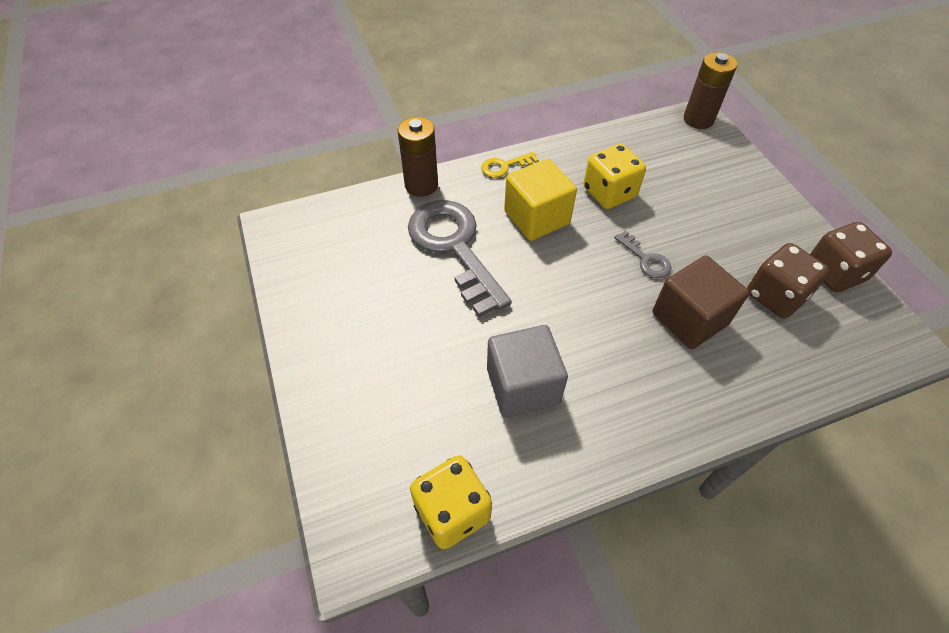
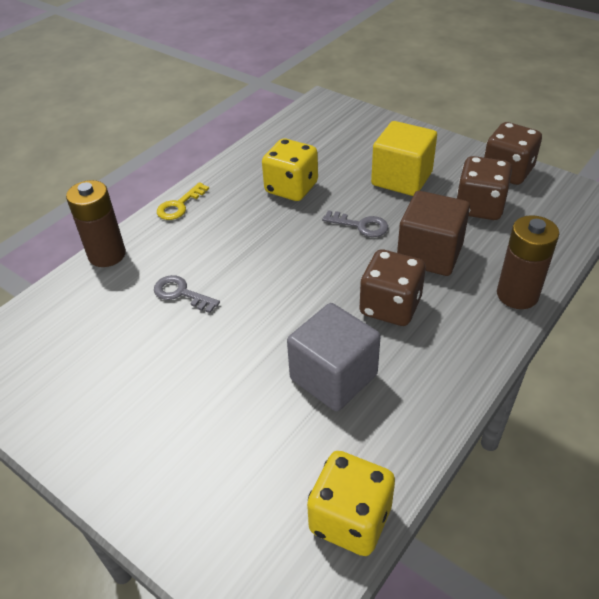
camera: 30 degrees left, 10 degrees down
(454, 247) = (181, 293): grey key -> grey key, size x0.44
(536, 218) = (242, 234): yellow cube -> yellow cube (402, 178)
(616, 350) = (390, 306): none -> brown dice
(698, 119) = (323, 104): brown battery -> brown battery (517, 295)

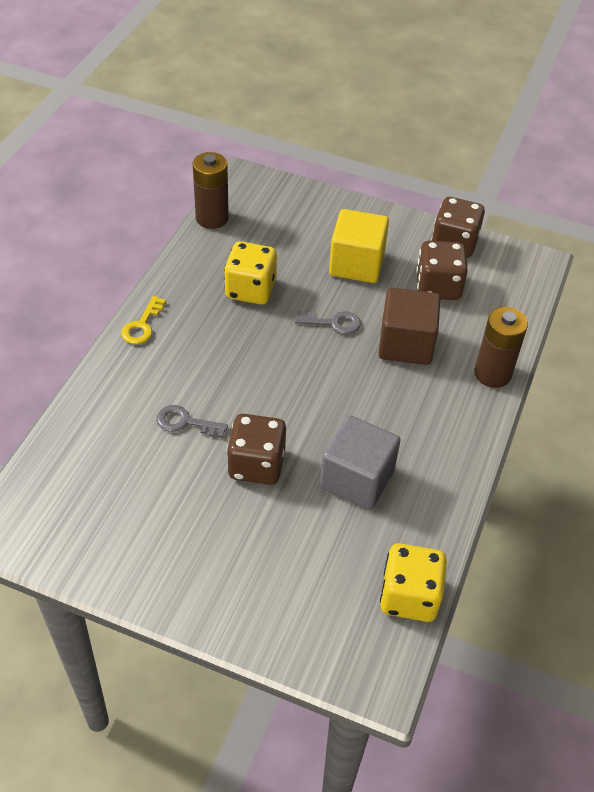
camera: 20 degrees left, 5 degrees up
(107, 255) = (91, 393): brown battery -> brown battery (212, 218)
(390, 306) = (386, 403): brown dice -> brown dice (256, 464)

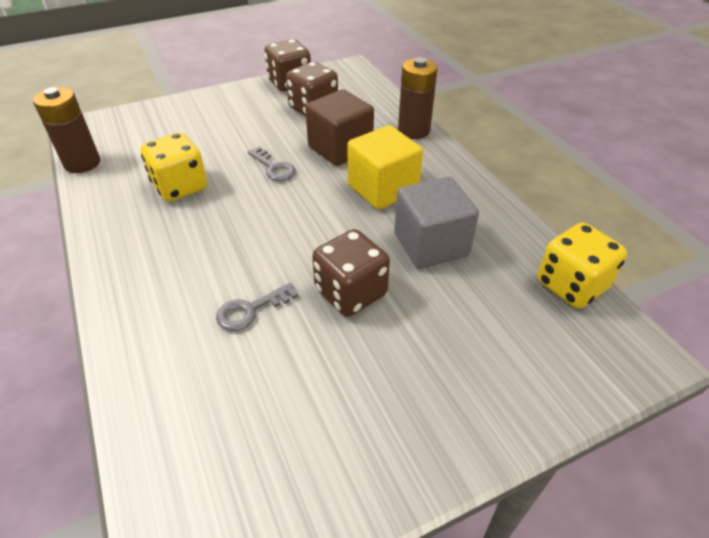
camera: 45 degrees left, 5 degrees down
(142, 325) = (111, 270): yellow key -> none
(333, 323) = (274, 167): grey key -> grey key turned 90 degrees clockwise
(356, 264) = (241, 127): yellow cube -> yellow cube (382, 189)

